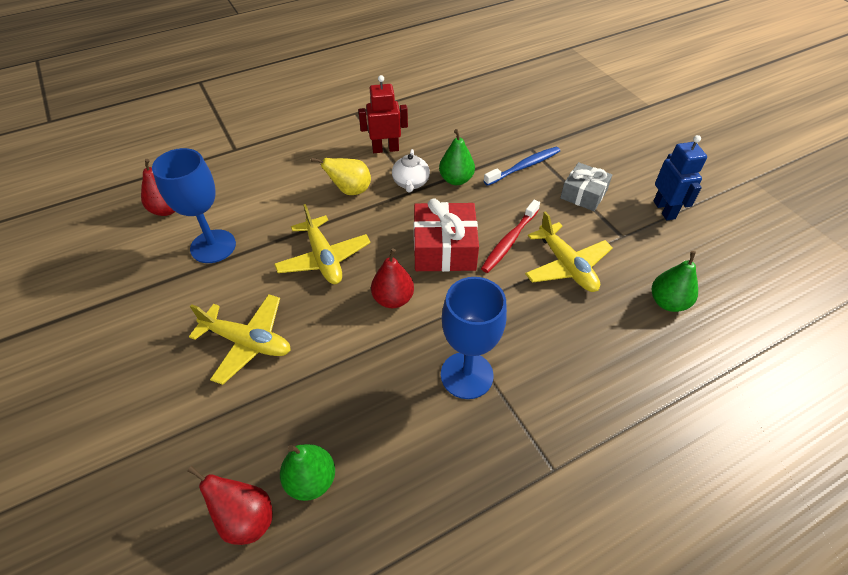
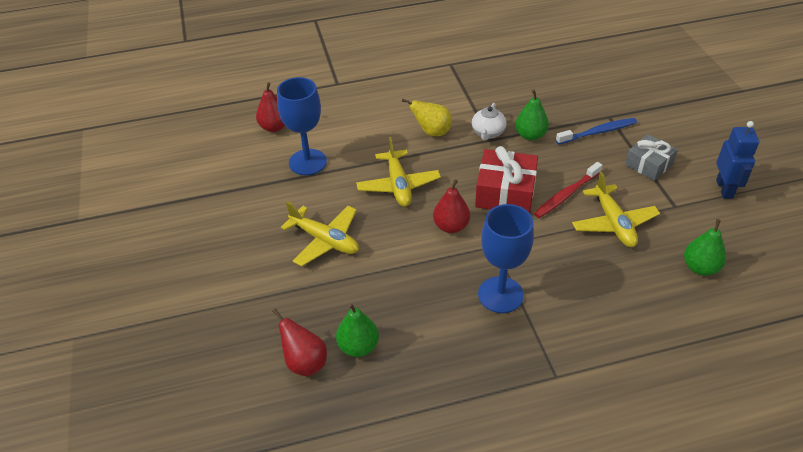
camera: 15 degrees right, 5 degrees down
(385, 149) = (471, 100): red robot -> none

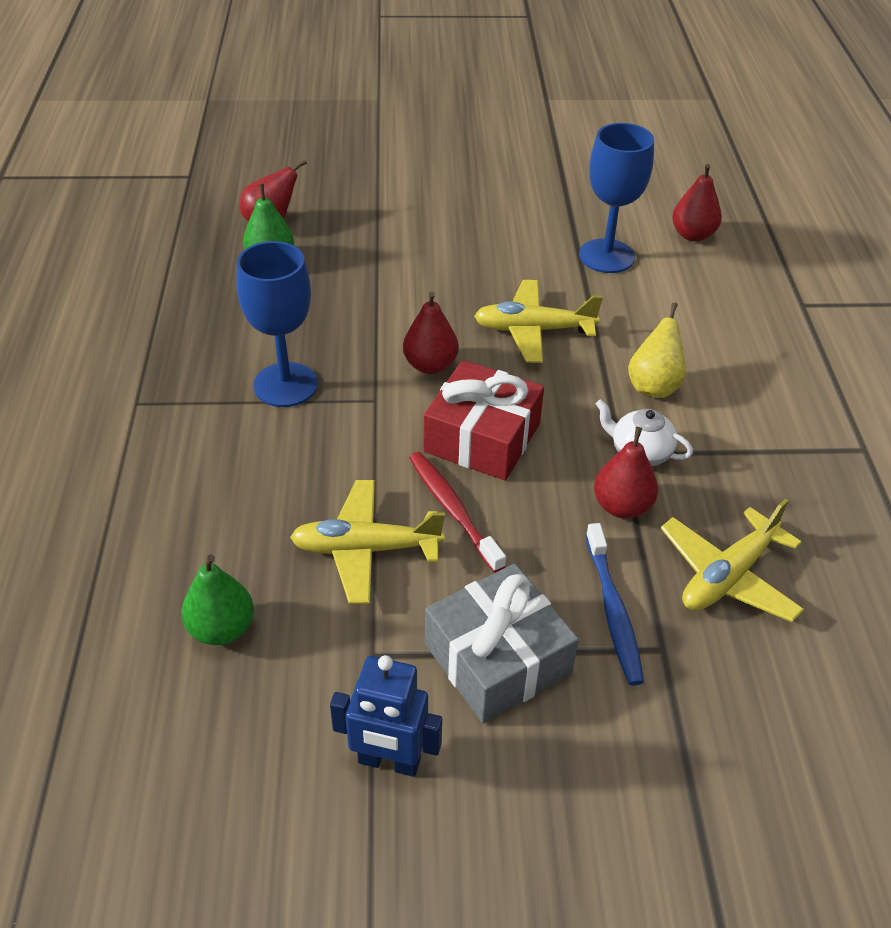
camera: 100 degrees right, 0 degrees up
(325, 240) = (447, 254): yellow plane -> yellow plane (728, 576)
(530, 135) = (622, 506): green pear -> red pear
(648, 164) = (497, 659): grey gift -> grey gift, size x1.52

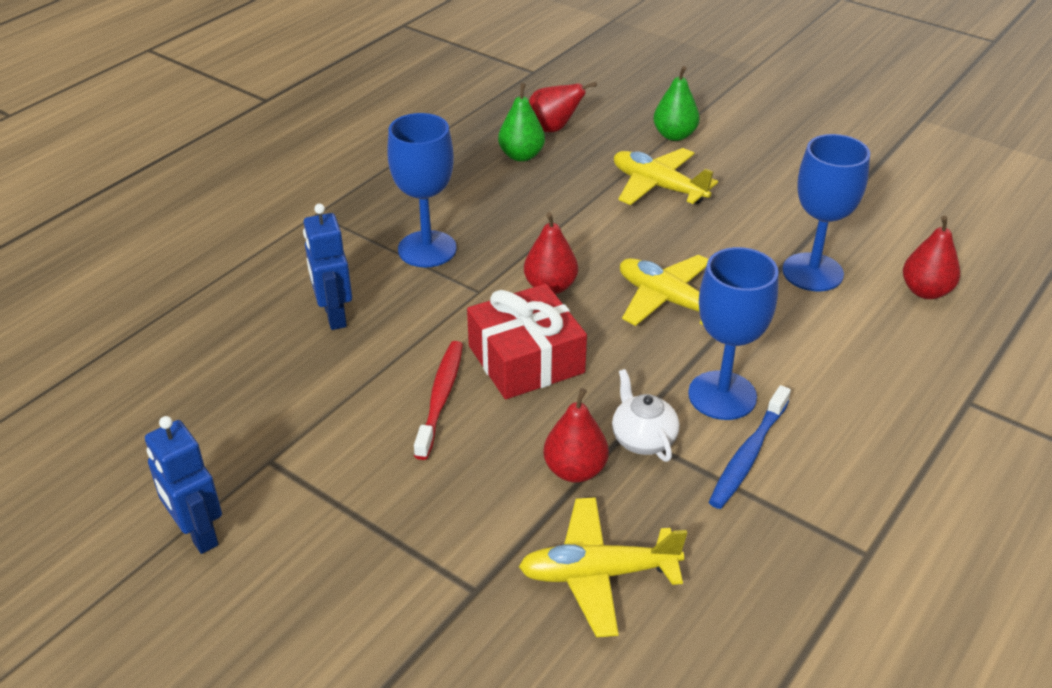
camera: 40 degrees right, 5 degrees down
(222, 629) = (200, 386): green pear -> green pear (674, 135)
(272, 490) = (334, 315): none -> blue robot
(366, 549) = (348, 389): yellow plane -> yellow plane (658, 187)
(497, 659) = (346, 517): grey gift -> none
(613, 611) = (471, 540): blue toothbrush -> blue toothbrush (748, 455)
(653, 386) = (722, 395): yellow pear -> blue goblet

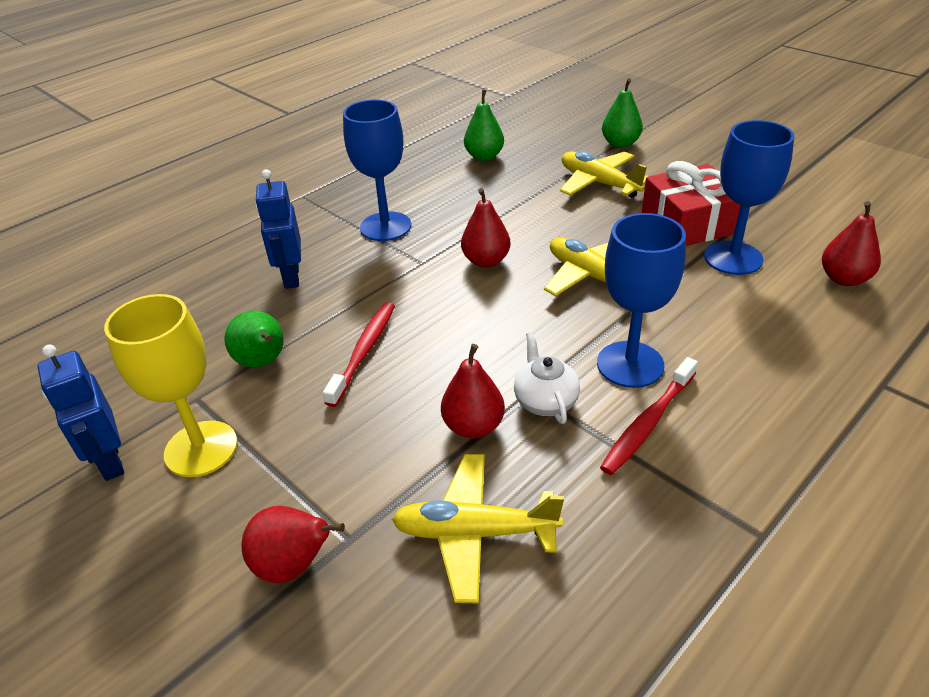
camera: 10 degrees right, 0 degrees up
(293, 513) = (201, 449): none -> yellow goblet
(332, 416) = (263, 362): none -> green pear
(526, 359) = (450, 322): red gift -> red gift (689, 222)
(553, 129) = (516, 137): red pear -> red pear (294, 565)
(748, 455) = (648, 423): blue toothbrush -> red toothbrush

